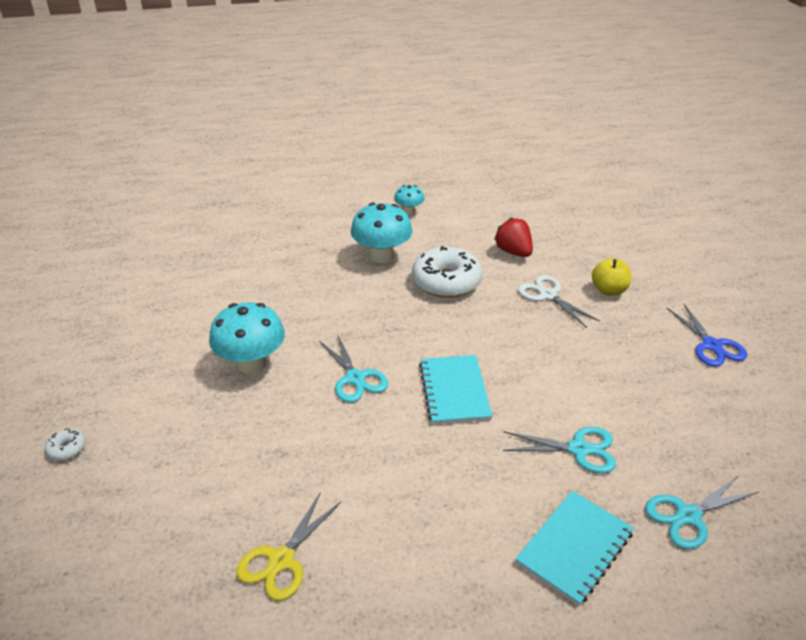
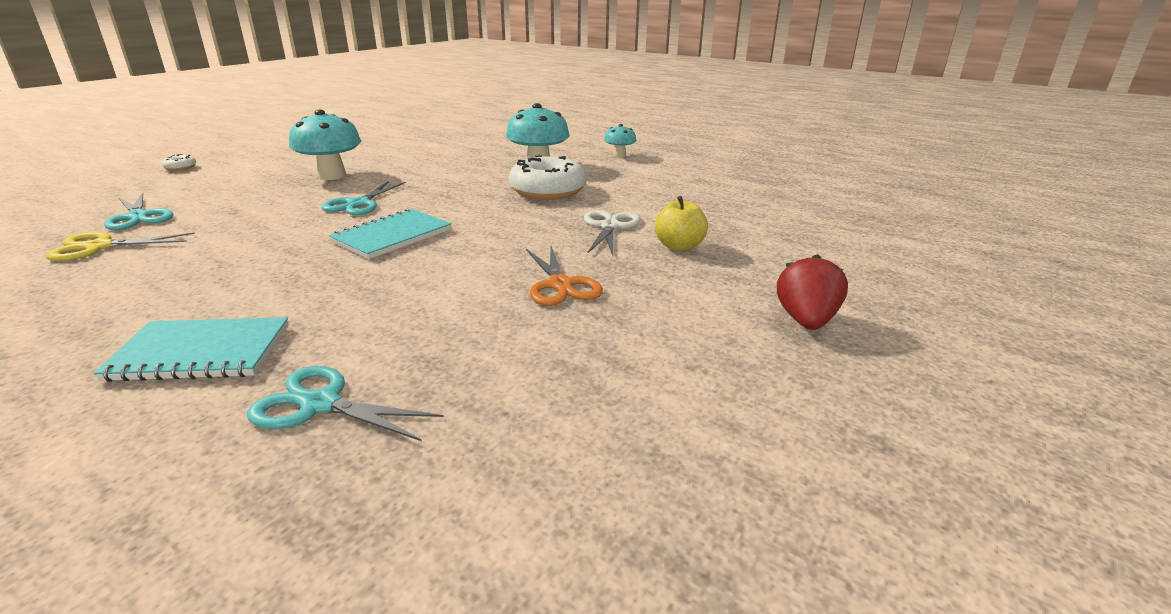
camera: 45 degrees right, 10 degrees down
(513, 252) = (648, 197): red strawberry -> red strawberry (806, 320)
(579, 449) = (374, 309): turquoise scissors -> turquoise scissors (138, 217)
(618, 361) = (560, 285): none -> orange scissors
(712, 345) = (694, 325): blue scissors -> none

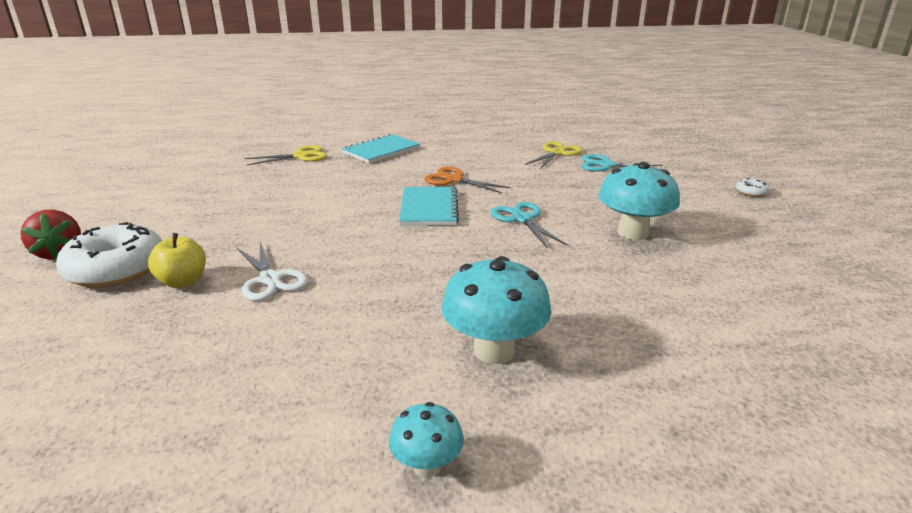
camera: 140 degrees right, 0 degrees up
(320, 404) = (301, 156): turquoise scissors -> yellow scissors
(548, 191) = (399, 303): white donut -> white donut (116, 269)
(560, 285) = (257, 220): orange scissors -> orange scissors (454, 180)

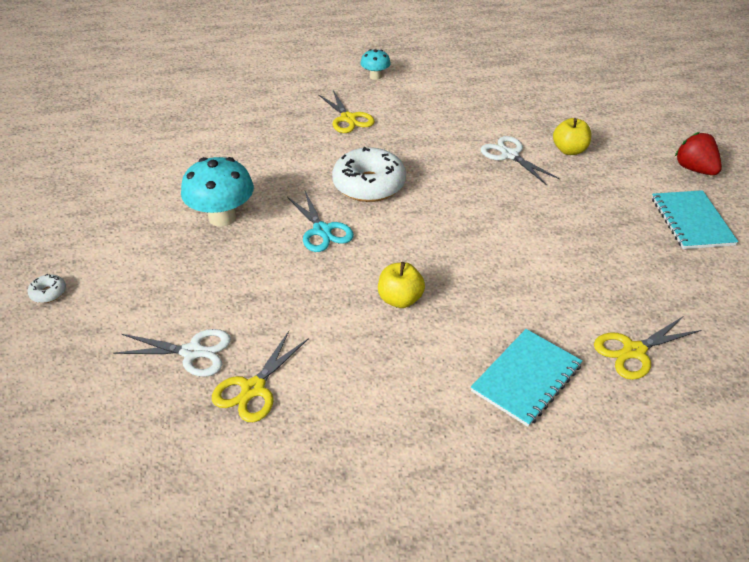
camera: 175 degrees right, 15 degrees up
(116, 269) = (629, 157): white donut -> white donut (369, 185)
(429, 208) = (417, 242): turquoise notebook -> turquoise notebook (691, 221)
(454, 180) = (400, 299): orange scissors -> yellow apple
(494, 350) = (348, 118): turquoise mushroom -> yellow scissors
(606, 165) = (192, 352): turquoise scissors -> white scissors

